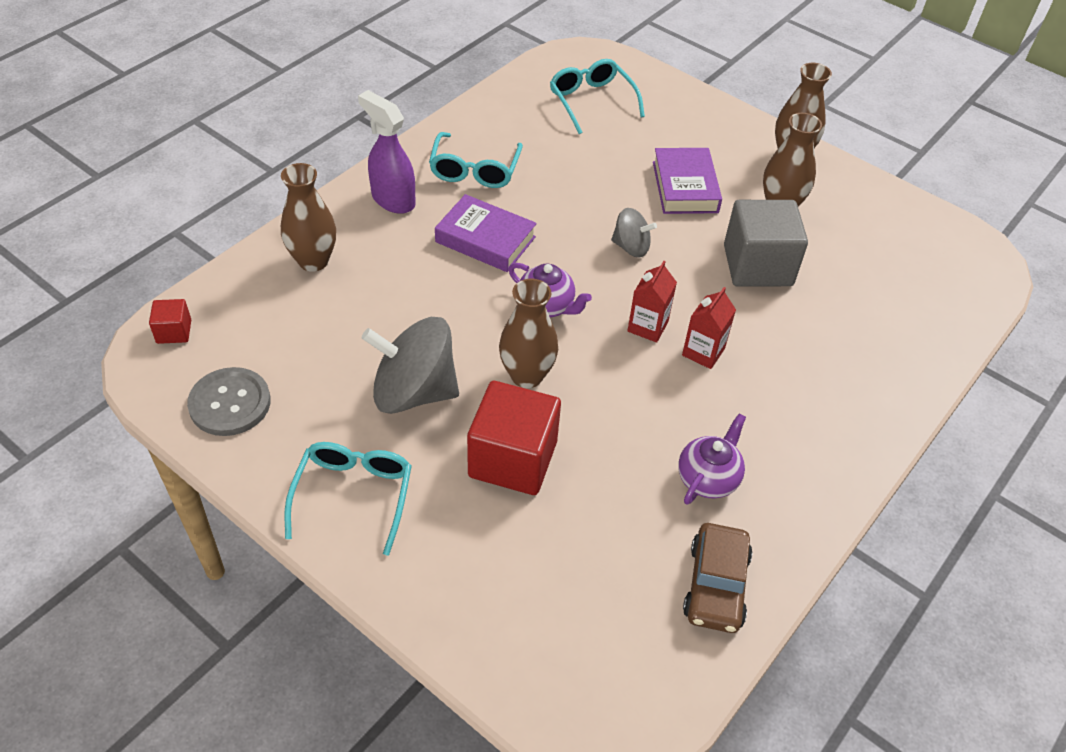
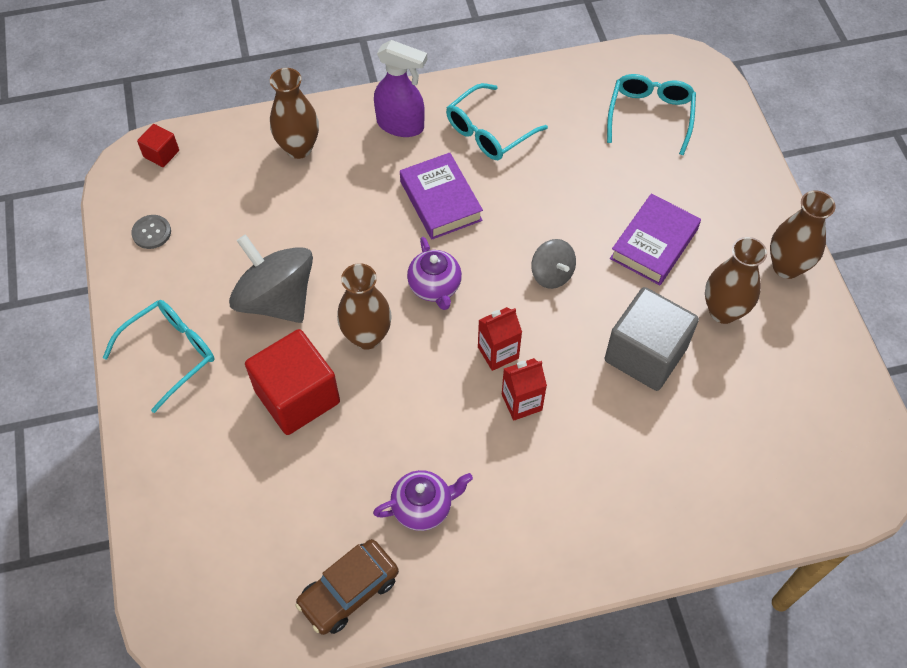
camera: 40 degrees right, 10 degrees up
(230, 403) = (151, 233): grey button -> grey button, size x0.58
(392, 200) = (401, 125): purple spray bottle -> purple spray bottle turned 120 degrees clockwise

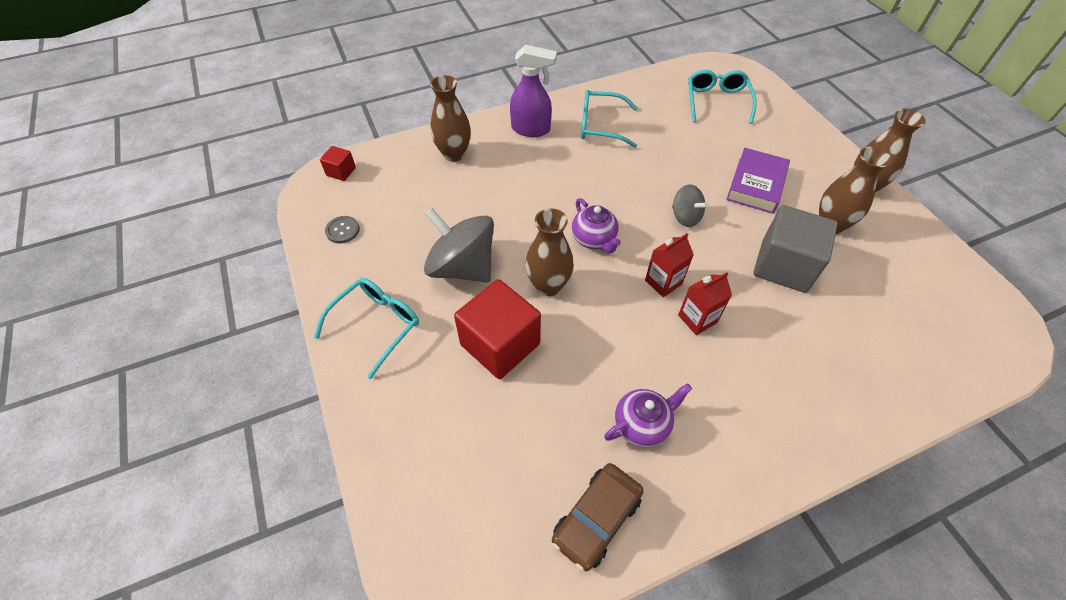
camera: 10 degrees left, 5 degrees down
(441, 201) = (578, 176): purple book -> none
(489, 132) = (600, 126): turquoise glasses -> turquoise glasses turned 60 degrees clockwise

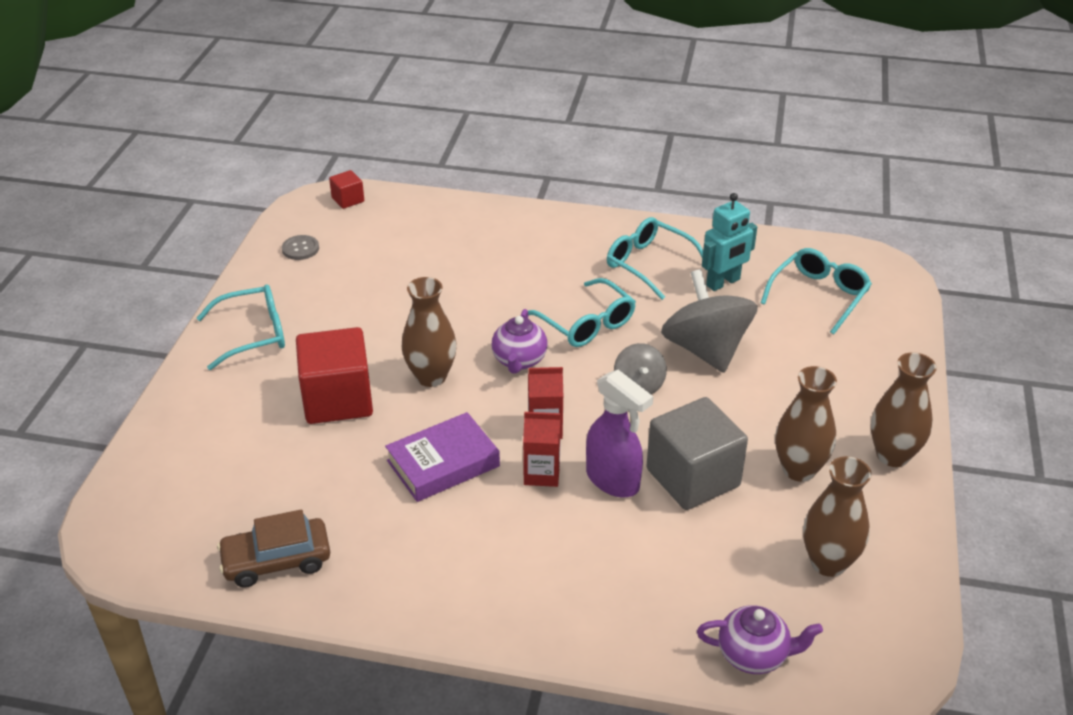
camera: 35 degrees right, 15 degrees down
(454, 154) = (466, 228): brown vase -> brown vase (828, 563)
(462, 267) = (371, 325): grey spinning top -> grey spinning top (706, 350)
(531, 129) = (569, 237): purple spray bottle -> purple spray bottle (613, 481)
(607, 188) = (586, 324): none -> turquoise glasses
(642, 424) = (391, 521): purple teapot -> purple teapot (754, 655)
(657, 118) = (723, 282): none -> turquoise robot
(755, 185) = (758, 394): purple book -> purple book (443, 463)

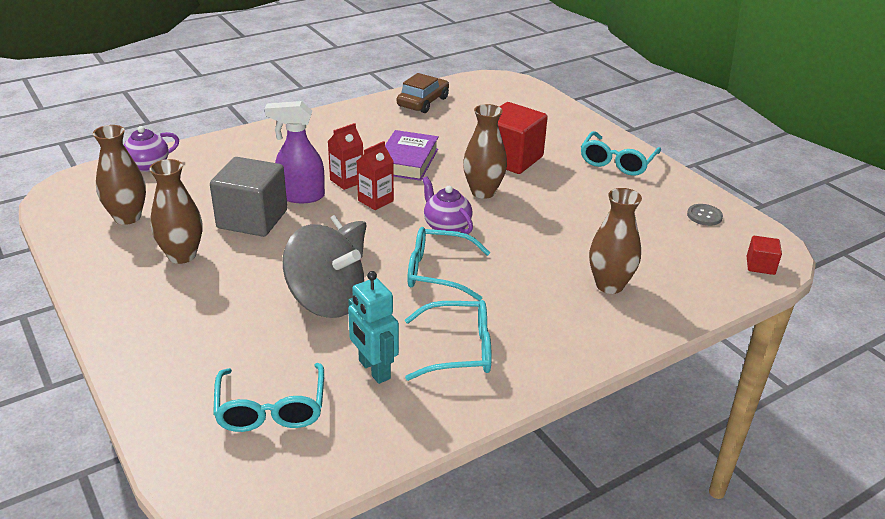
camera: 135 degrees right, 5 degrees down
(723, 282) = (374, 370): turquoise robot -> turquoise robot turned 45 degrees counterclockwise
(892, 455) = (114, 297): brown vase -> brown vase (609, 285)

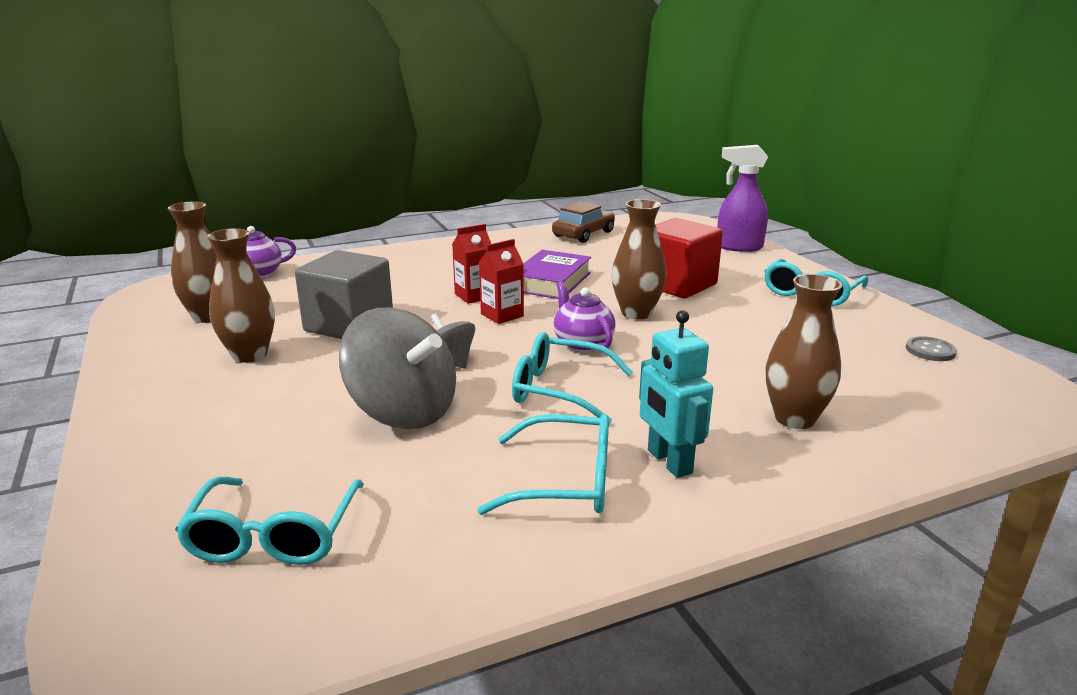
camera: 10 degrees right, 10 degrees down
(300, 196) = (415, 307): purple spray bottle -> purple spray bottle (738, 247)
(374, 370) = (437, 497): turquoise robot -> turquoise robot (669, 462)
(760, 266) = (1019, 409): red cube -> none

